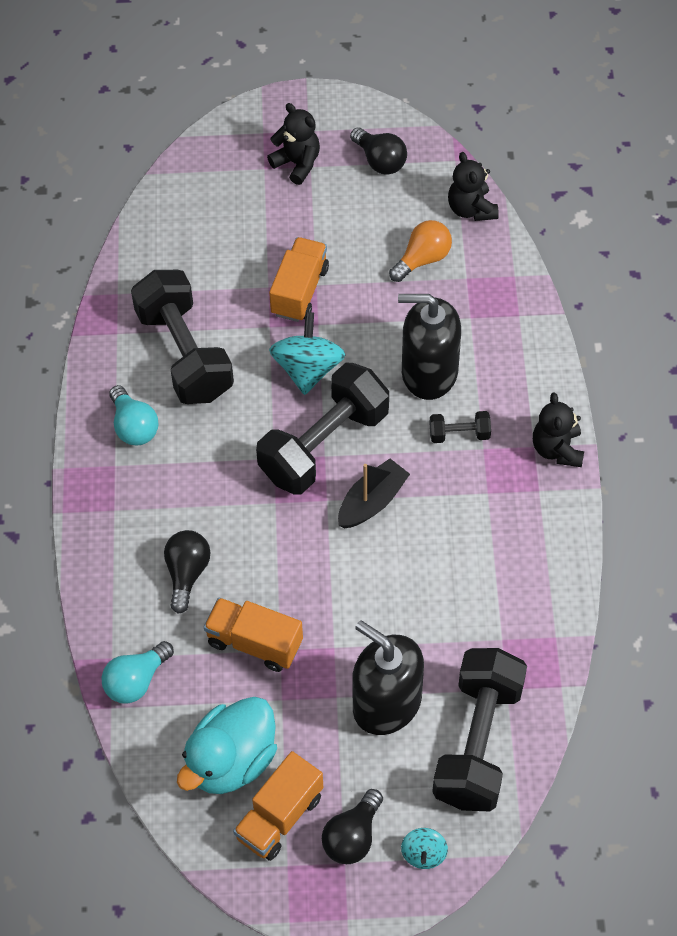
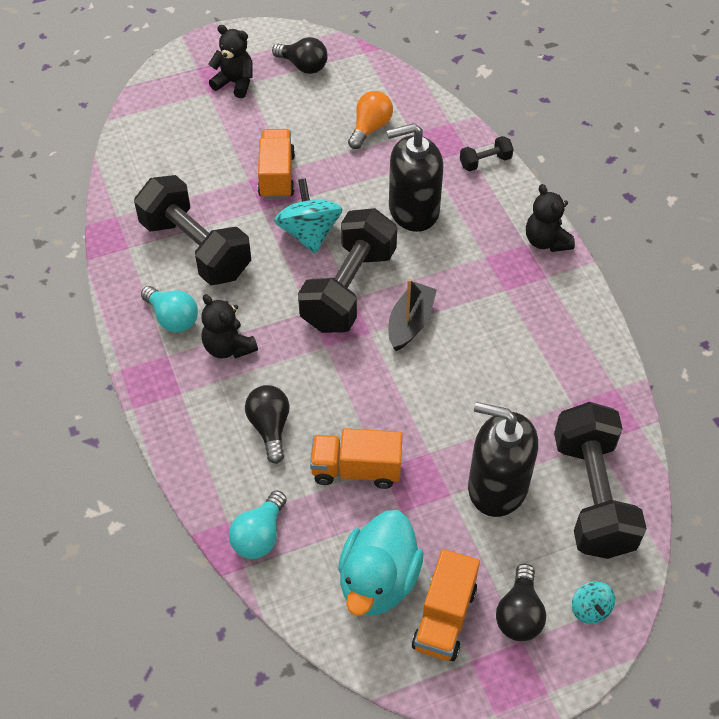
camera: 20 degrees left, 5 degrees down
(459, 434) = (460, 251): black dumbbell -> black dumbbell (485, 162)
(471, 209) = (393, 83): black teddy bear -> black teddy bear (228, 347)

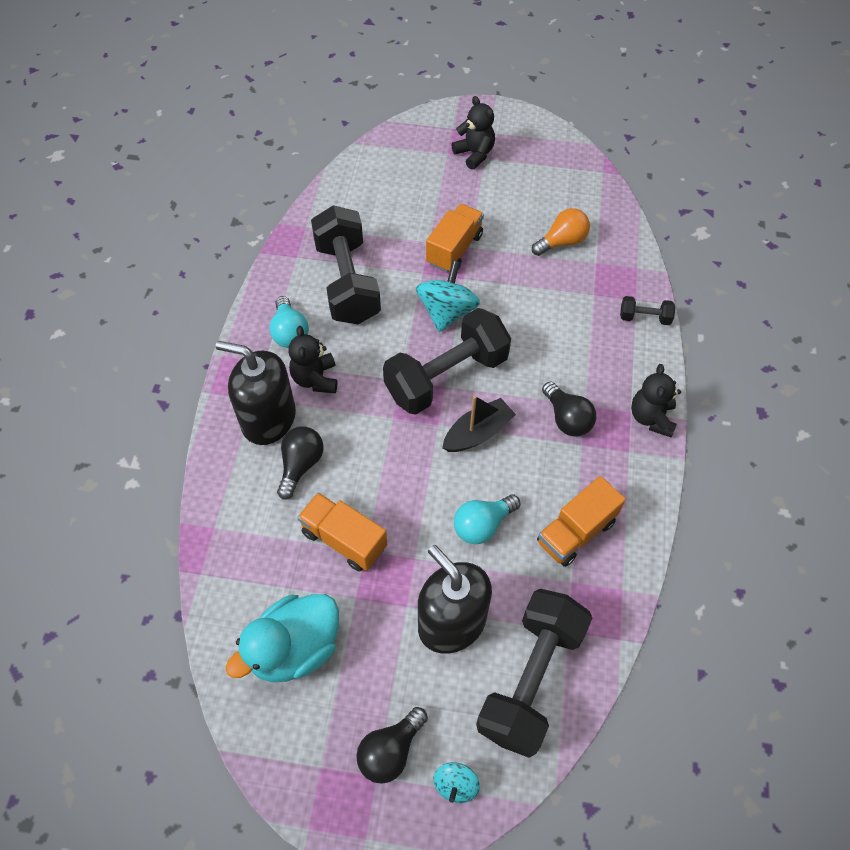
camera: 30 degrees right, 5 degrees up
(259, 536) = (229, 553): turquoise light bulb -> turquoise light bulb (482, 525)
(303, 66) = (541, 162): black light bulb -> black light bulb (567, 419)
(413, 210) = (549, 332): black soap dispenser -> black soap dispenser (268, 419)
(444, 618) = (325, 714): orange truck -> orange truck (576, 532)

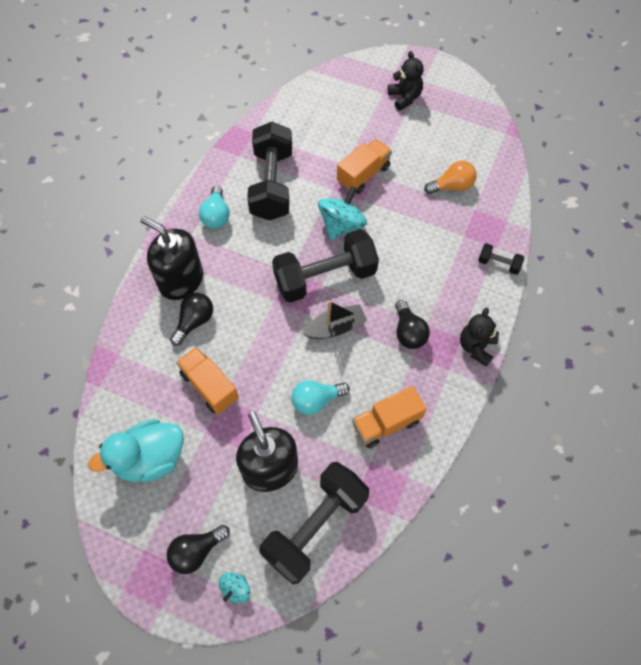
camera: 15 degrees right, 5 degrees up
(315, 379) = (225, 257): black teddy bear -> none

